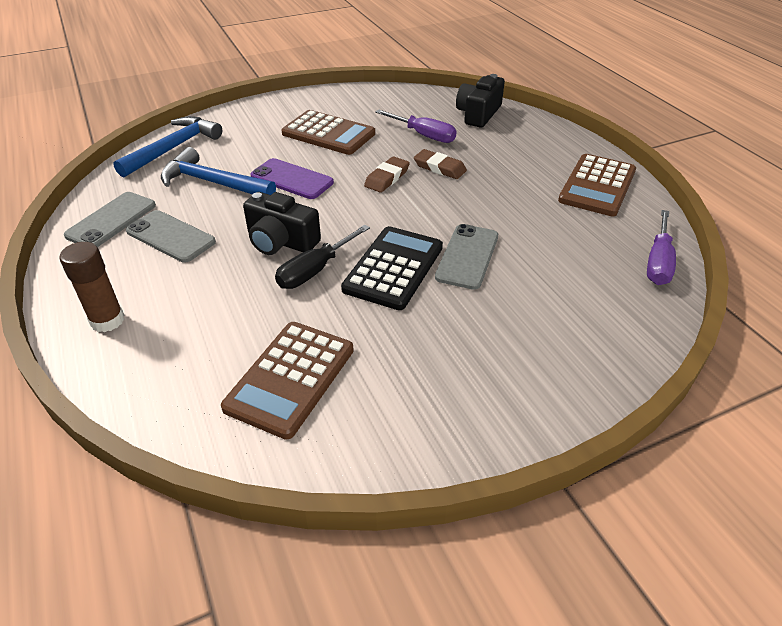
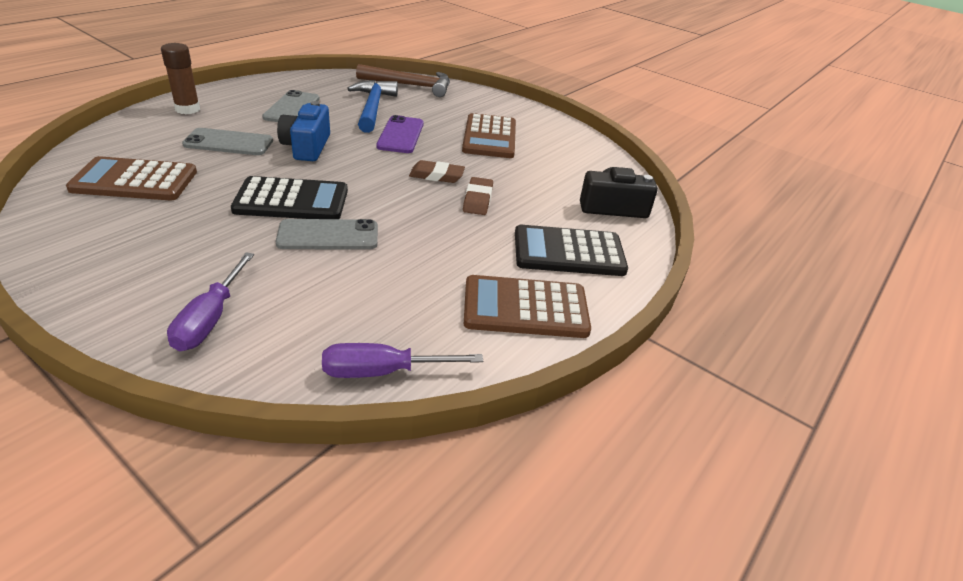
camera: 60 degrees right, 5 degrees down
(111, 220) = (301, 86): grey phone -> grey phone (228, 143)
(173, 148) = (410, 85): blue hammer -> brown hammer
(281, 241) = (307, 147): black camera -> blue camera
(315, 270) = (273, 167): black screwdriver -> none
(423, 135) = (533, 182): purple screwdriver -> purple screwdriver (210, 318)
(533, 149) = (568, 252): none -> black calculator

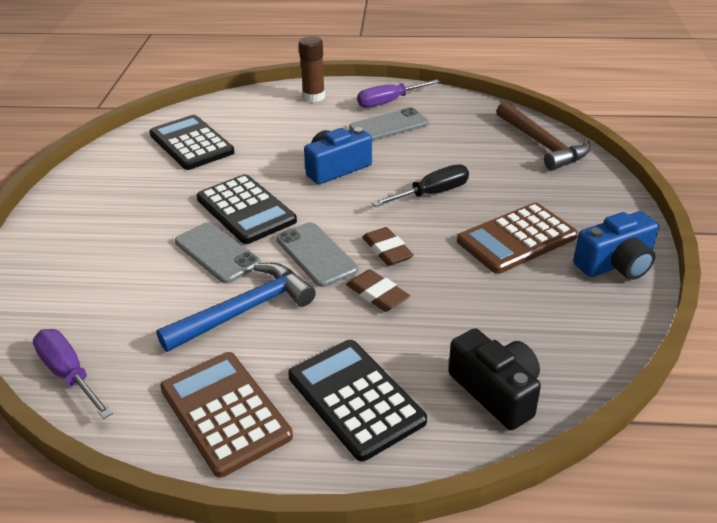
camera: 60 degrees right, 0 degrees up
(135, 181) = (191, 143): brown calculator -> black calculator
(210, 318) = (67, 266): purple screwdriver -> purple screwdriver (389, 102)
(228, 143) = (291, 139): grey phone -> grey phone (316, 254)
(373, 108) = (458, 154): blue hammer -> blue hammer (244, 311)
(401, 135) = (431, 194): purple phone -> black screwdriver
(477, 199) = (377, 294): brown eraser -> brown eraser turned 75 degrees clockwise
(551, 127) = (616, 264): none -> blue camera

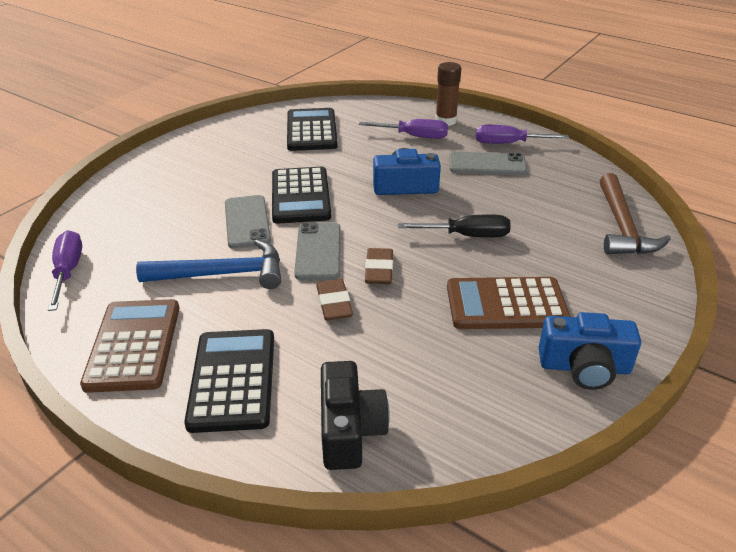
camera: 30 degrees right, 0 degrees up
(298, 120) = (413, 136): none -> purple screwdriver

